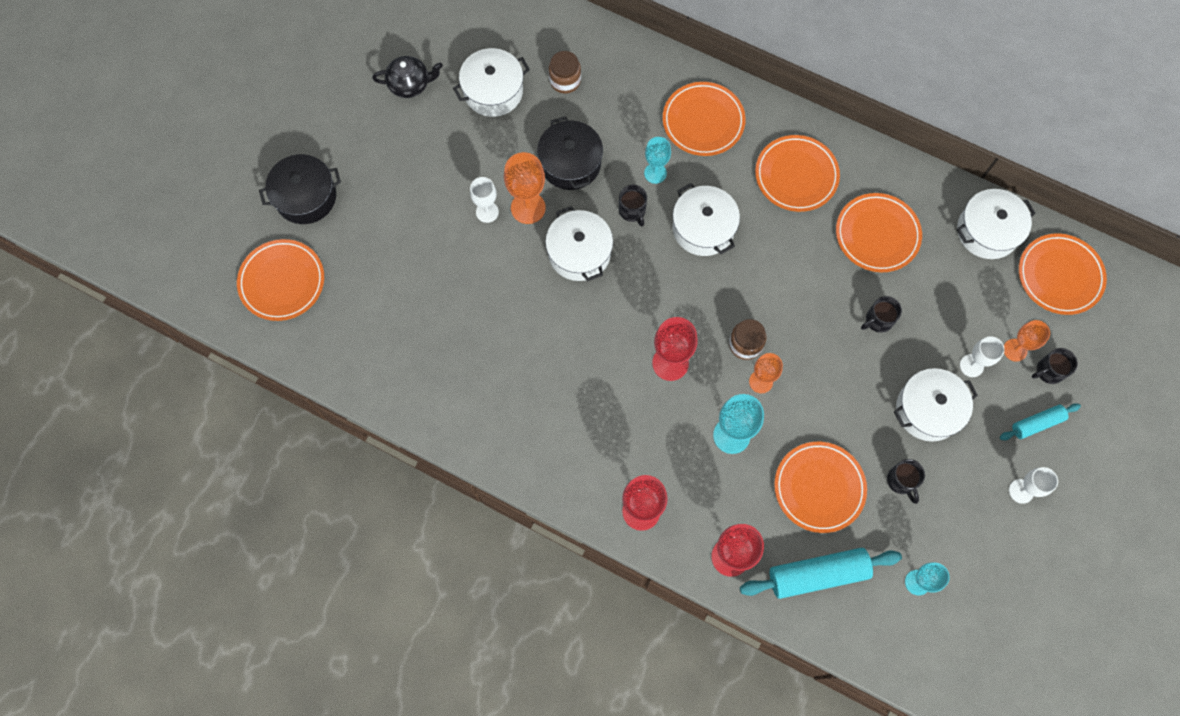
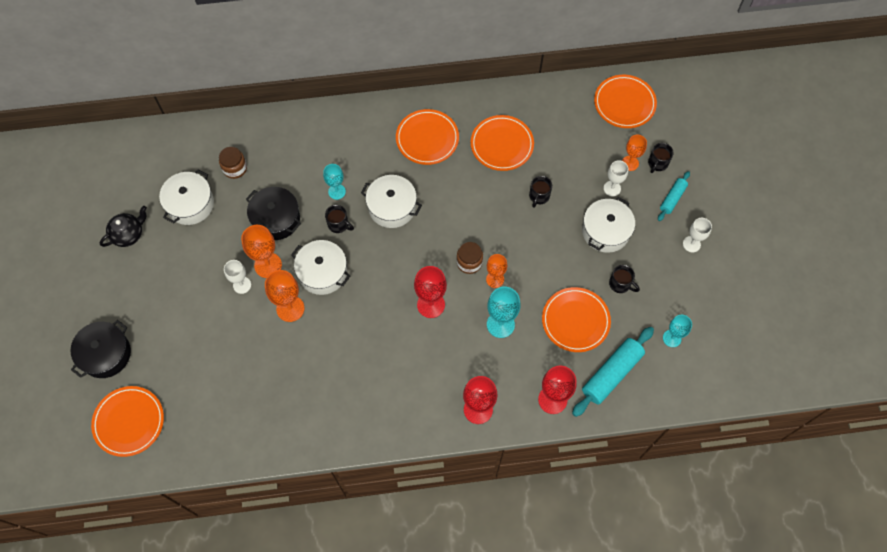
camera: 35 degrees left, 5 degrees down
(519, 269) = (290, 308): none -> orange goblet
(703, 121) = (344, 140): orange plate -> none
(987, 231) = (565, 102): white pot -> none

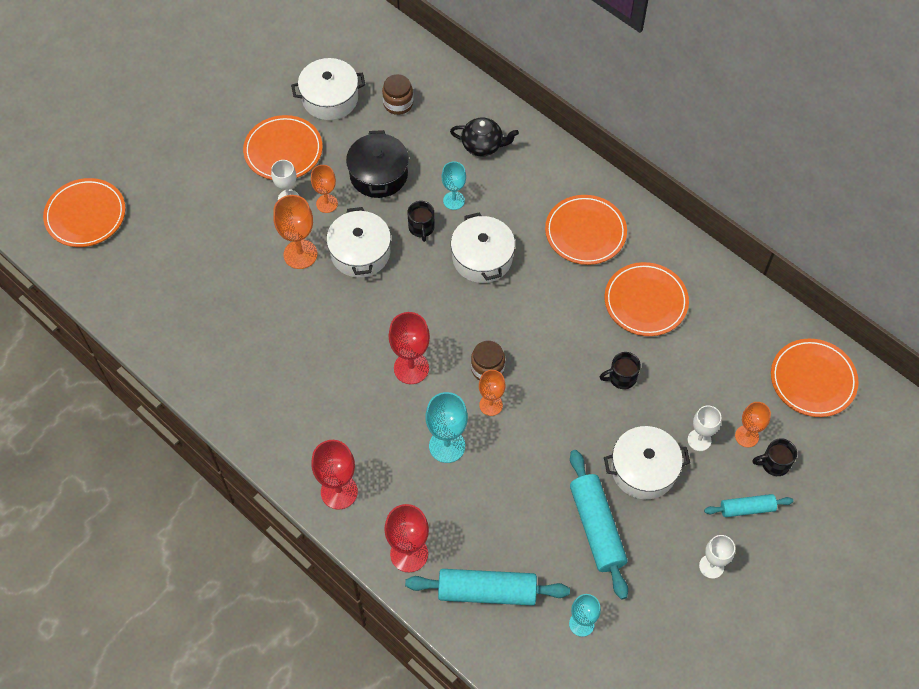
camera: 50 degrees right, 5 degrees down
(105, 354) = (132, 149): black pot -> none
(128, 234) = (258, 77): black teapot -> black teapot (483, 145)
(268, 265) = (327, 203): orange goblet -> orange goblet, size x0.65
(575, 321) = (514, 513): orange plate -> orange plate (283, 151)
(620, 284) = (596, 527): black mug -> turquoise rolling pin

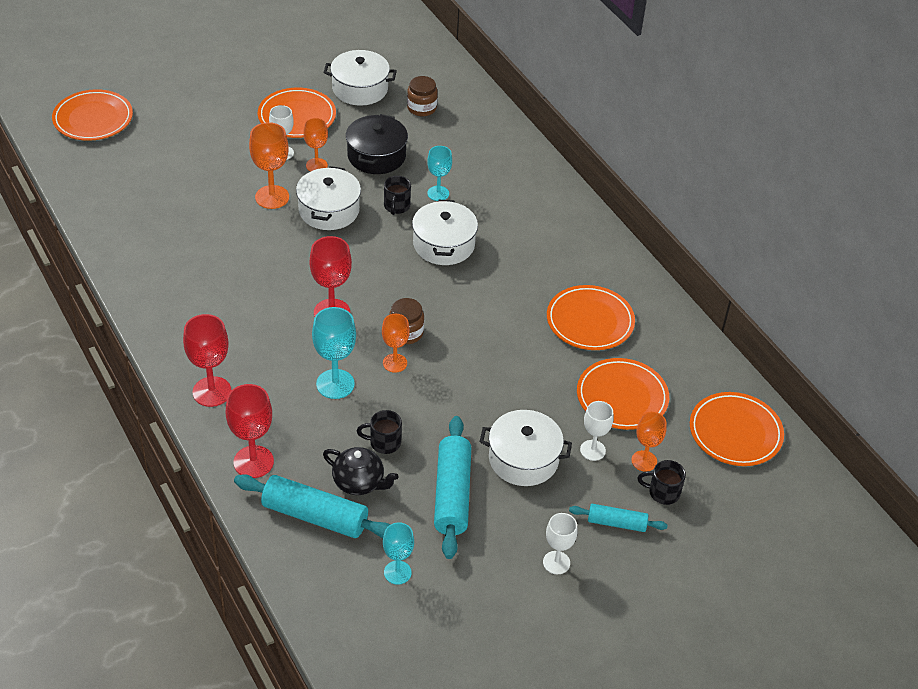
camera: 15 degrees right, 15 degrees down
(483, 145) = (487, 159): black teapot -> black teapot (359, 482)
(585, 232) = (555, 250): orange plate -> orange plate (622, 397)
(621, 377) = (536, 376): black mug -> black mug (384, 442)

